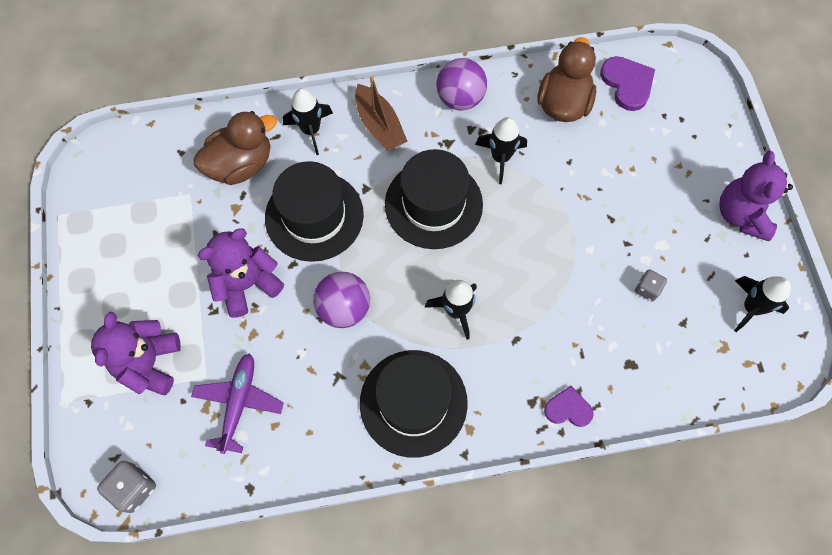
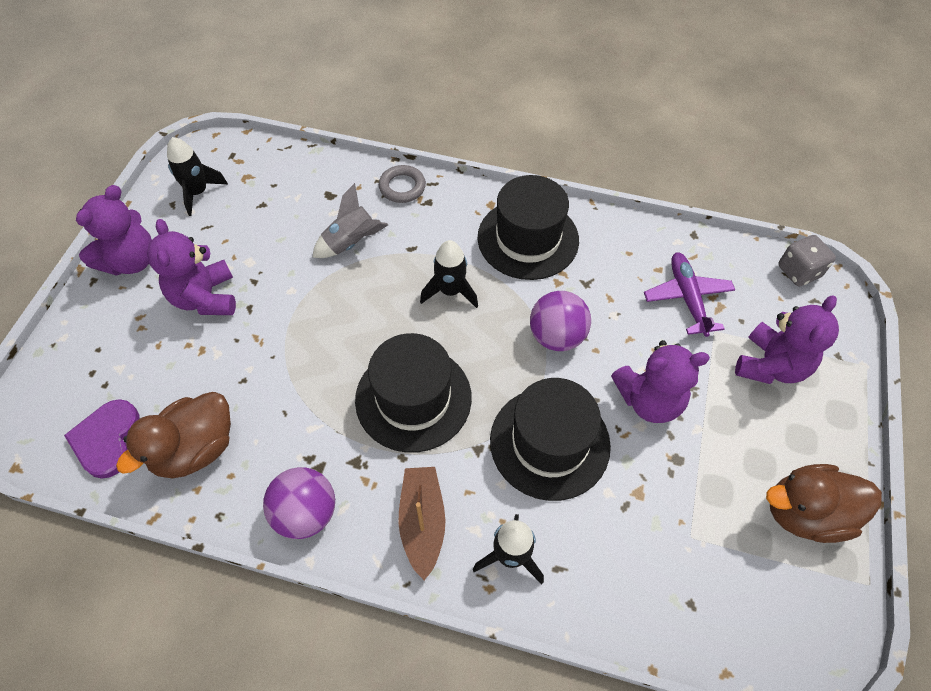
camera: 155 degrees left, 10 degrees down
(239, 403) = (687, 298): purple plane -> purple plane turned 135 degrees clockwise
(241, 164) = (616, 548): brown duck -> brown duck (805, 513)
(500, 157) = (310, 417): black rocket -> none
(568, 409) = (402, 187): purple heart -> grey ring
(573, 320) = (351, 242): none -> grey rocket
(647, 289) = (269, 239): grey dice -> none
(653, 211) = (205, 298): none -> purple teddy bear

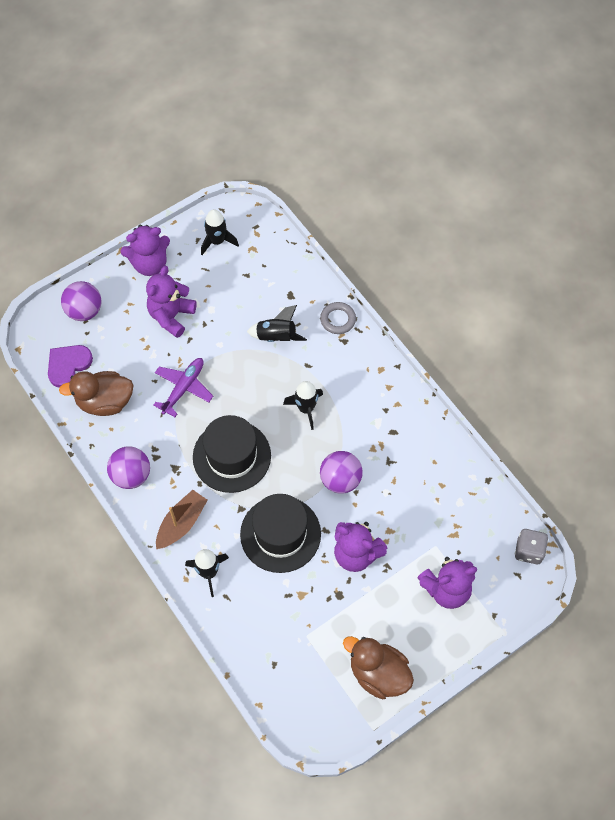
camera: 40 degrees right, 5 degrees up
(81, 362) = (84, 311): none -> purple ball
(351, 242) = (276, 337): grey rocket -> black rocket
(528, 239) = (381, 408): black hat -> none
(687, 298) = (440, 515): purple plane -> purple plane (183, 388)

